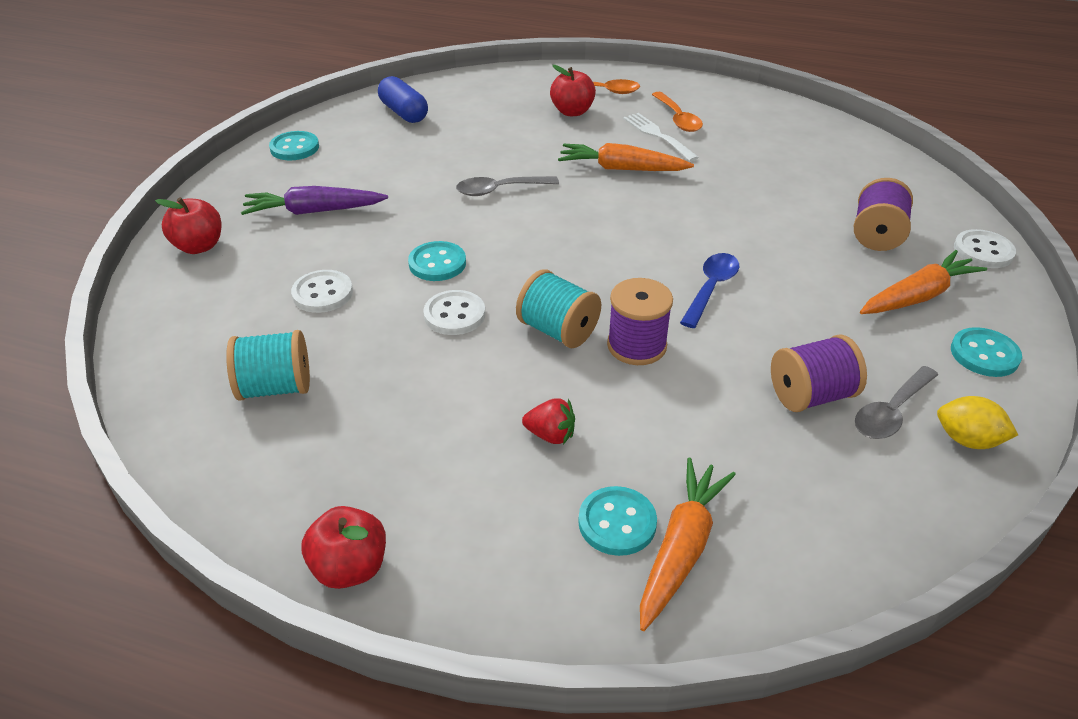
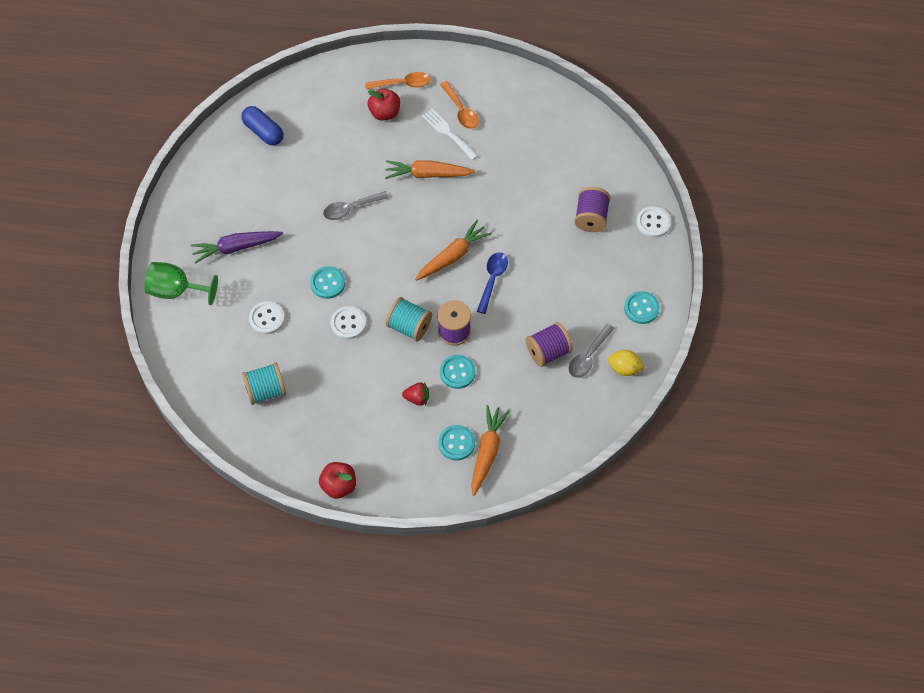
camera: 10 degrees left, 20 degrees up
(199, 246) = (176, 290): red apple -> green goblet
(294, 148) = (199, 184): turquoise button -> turquoise button (457, 372)
(918, 296) = (611, 268): orange carrot -> orange carrot (453, 256)

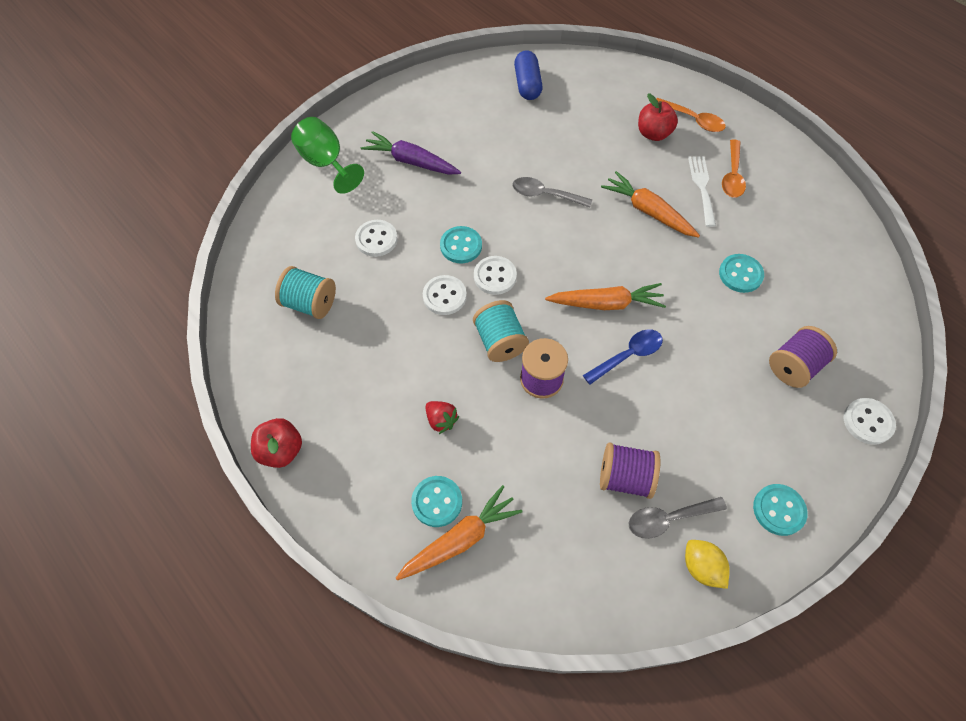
camera: 40 degrees right, 0 degrees up
(368, 288) = (495, 276): none -> white button
(457, 372) = (506, 425): turquoise button -> turquoise button (740, 274)

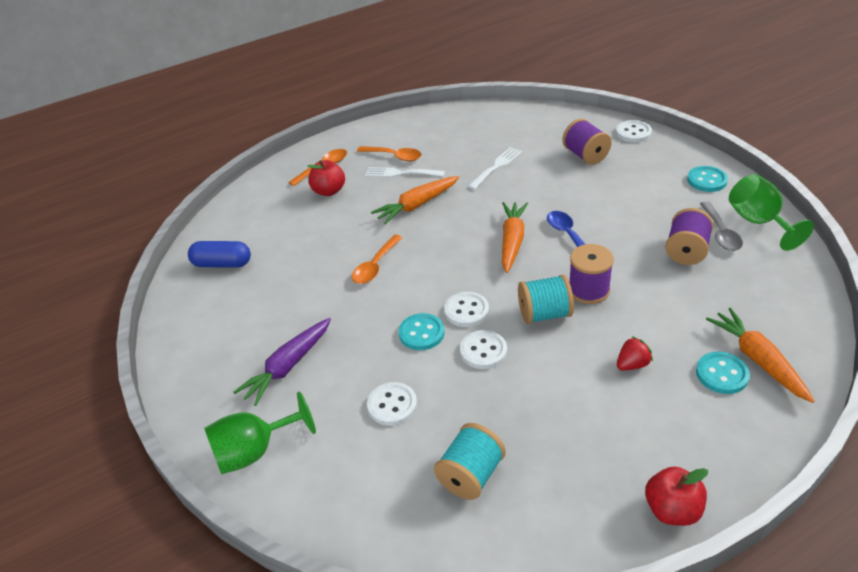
camera: 75 degrees left, 20 degrees down
(545, 195) = (375, 266): grey spoon -> orange spoon
(701, 567) = (759, 222): yellow lemon -> green goblet
(740, 274) = (496, 167): turquoise button -> white fork

